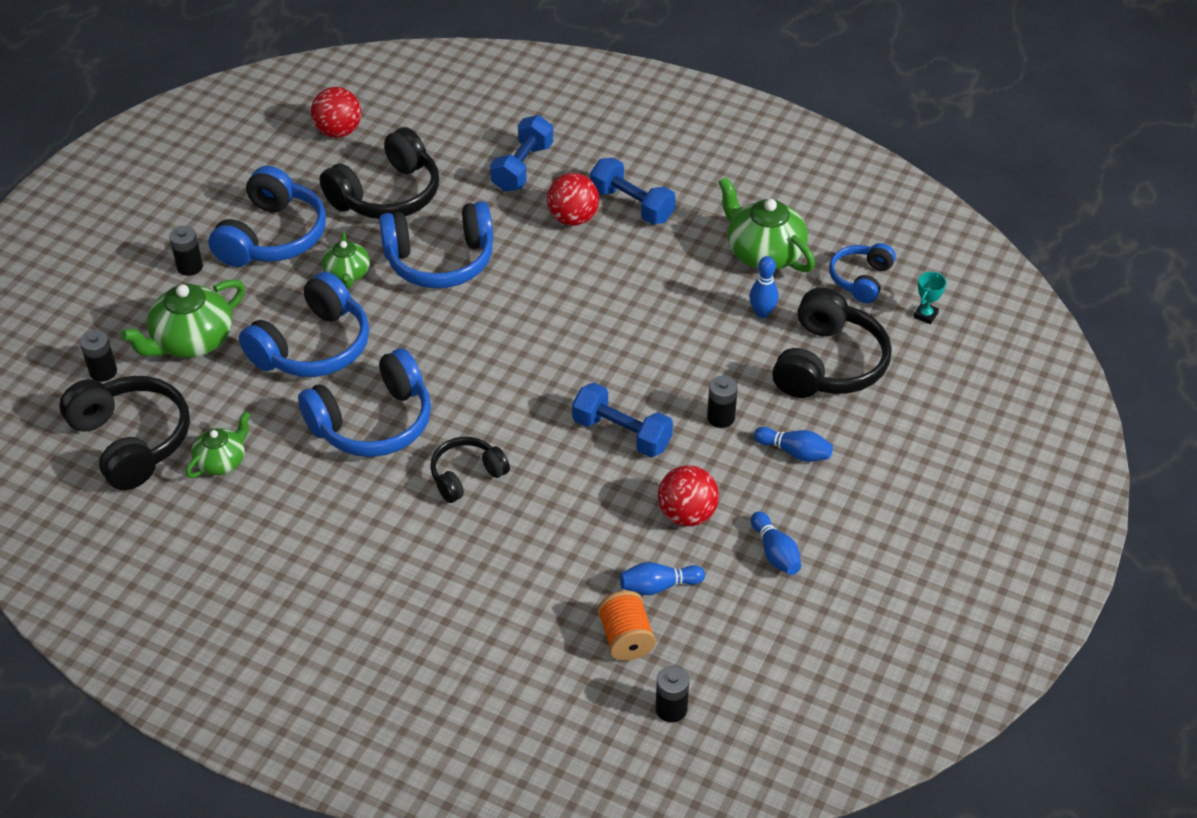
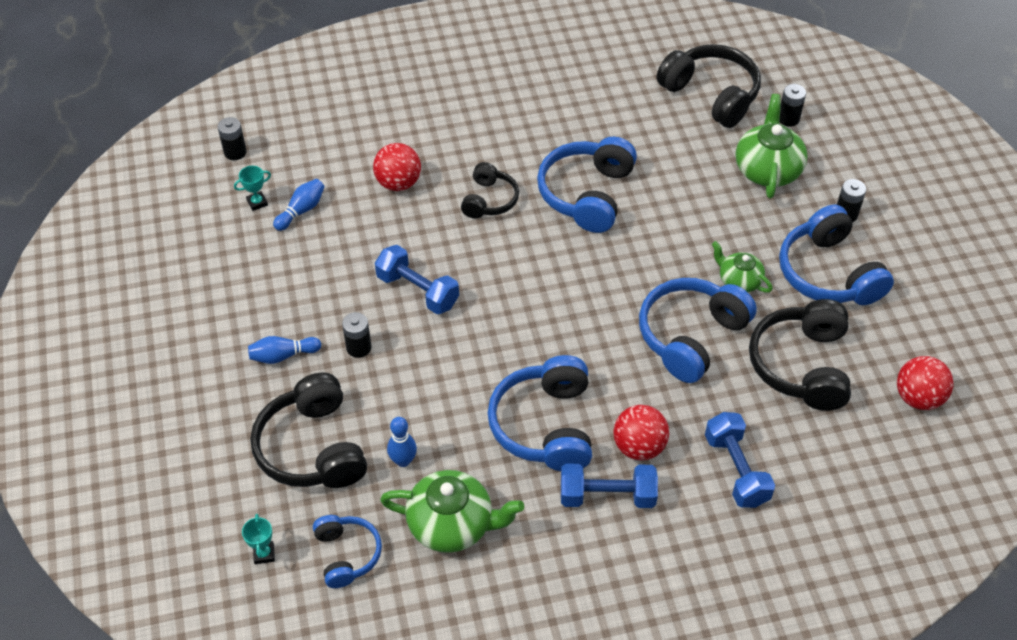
camera: 140 degrees right, 5 degrees up
(131, 441) = (711, 95): black headphones -> black headphones turned 150 degrees counterclockwise
(222, 461) = (645, 117): green teapot -> none
(313, 347) = (689, 216): blue headphones -> blue headphones (545, 425)
(622, 434) = (417, 291): blue dumbbell -> blue dumbbell turned 45 degrees clockwise
(626, 639) = (295, 171): orange spool -> none
(687, 514) = (322, 264): red ball -> red ball (398, 183)
(696, 626) = (257, 202): none -> turquoise trophy
(775, 552) = (242, 276): blue bowling pin -> none

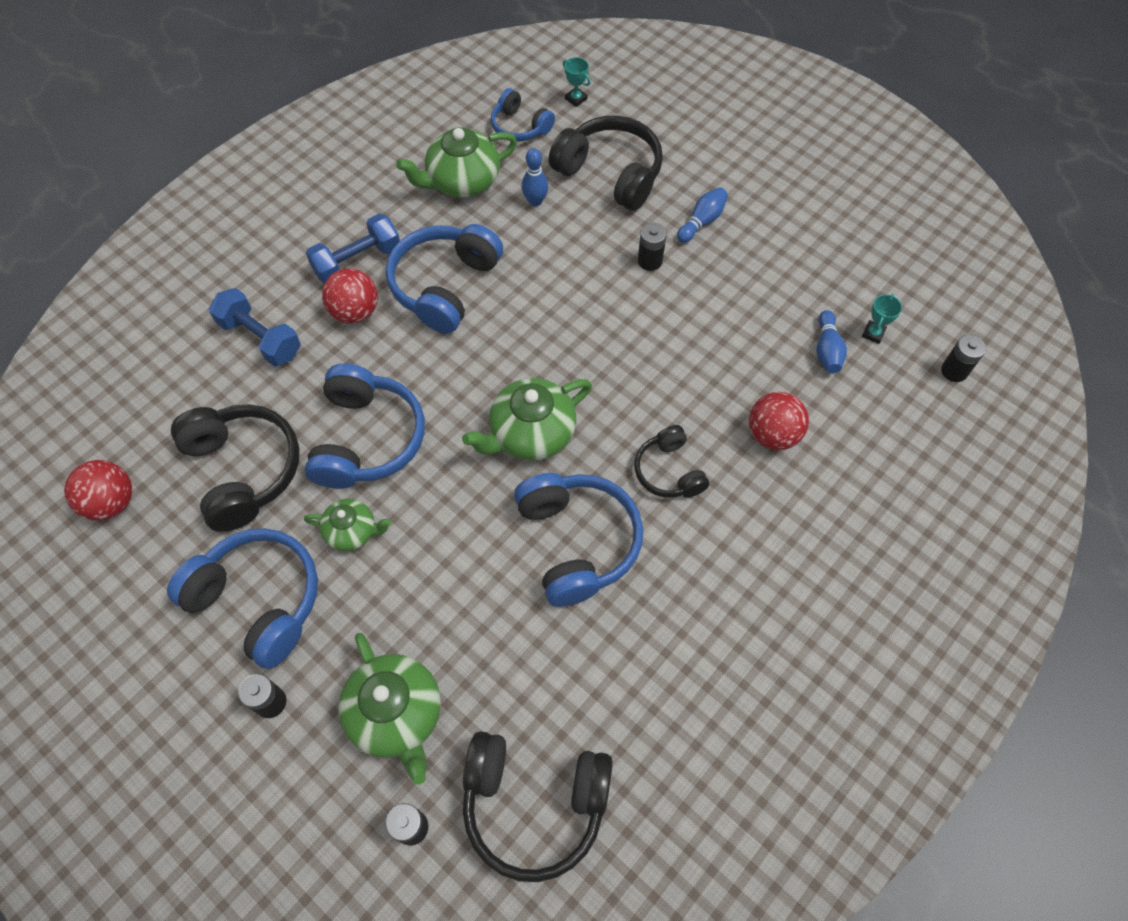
camera: 145 degrees right, 10 degrees up
(417, 291) = (649, 336): blue dumbbell -> none
(545, 425) = (445, 286): blue headphones -> blue headphones turned 120 degrees counterclockwise
(565, 273) = (531, 434): none -> green teapot

